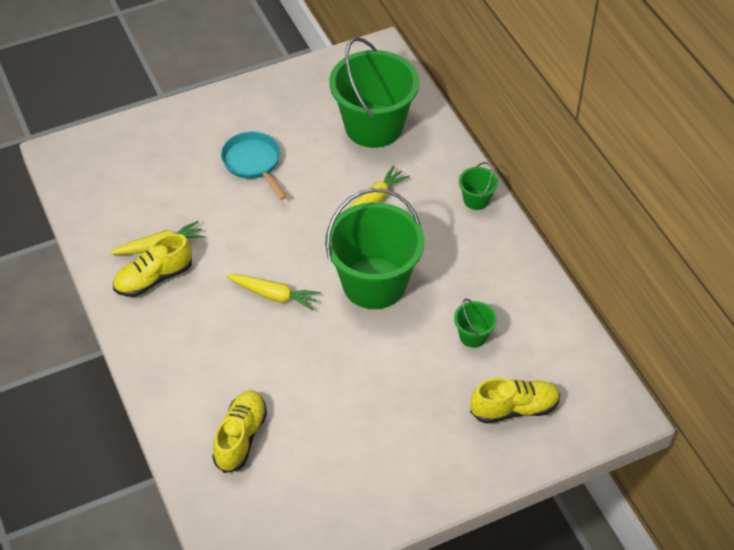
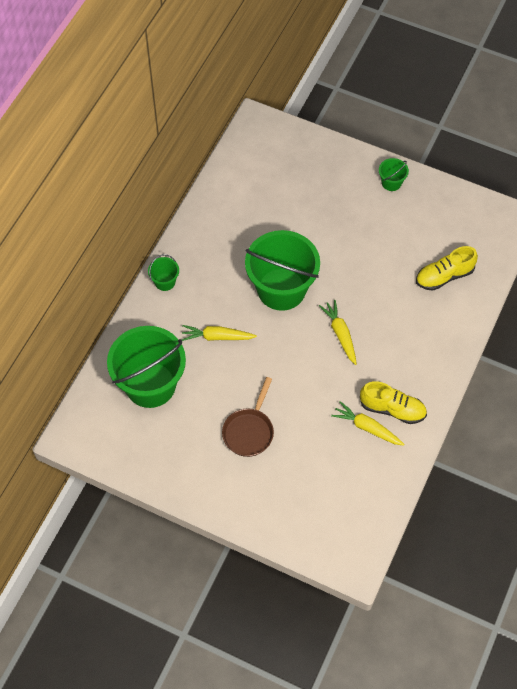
camera: 130 degrees left, 10 degrees up
(253, 163) = (249, 431): turquoise pan -> brown pan
(473, 336) = (271, 216): green bucket -> green bucket (391, 183)
(514, 409) = (301, 168): yellow shoe -> none

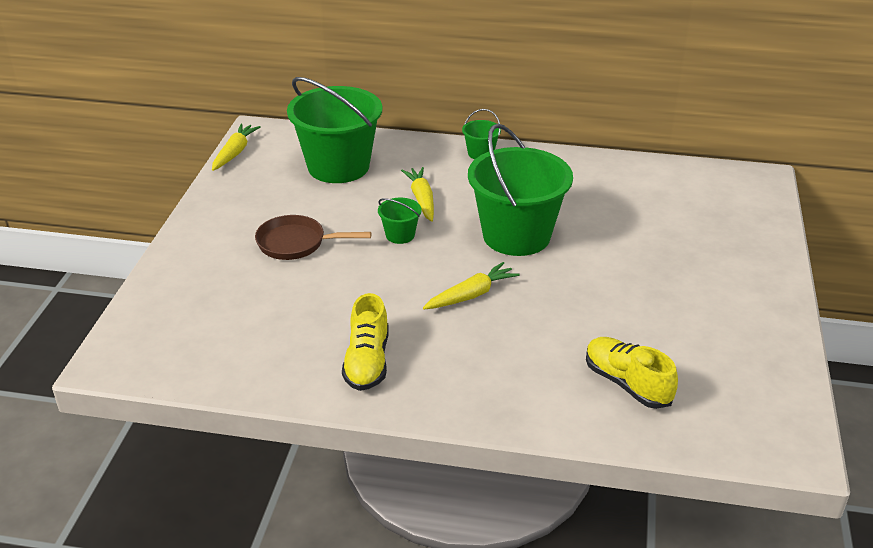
camera: 75 degrees right, 25 degrees down
(367, 428) = (329, 342): yellow carrot -> yellow carrot (234, 153)
(391, 183) = (759, 305): green bucket -> green bucket (400, 235)

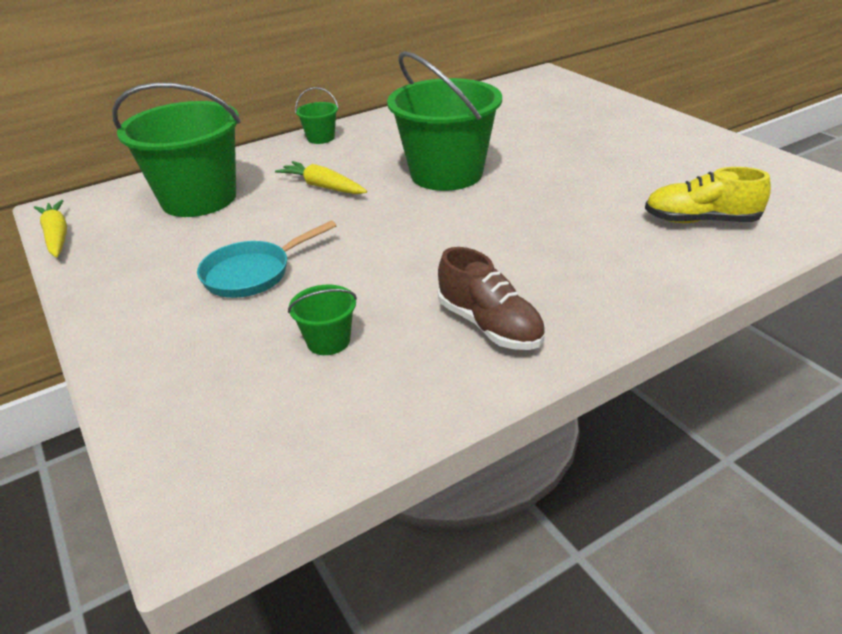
camera: 40 degrees left, 0 degrees up
(296, 243) = (252, 273): brown pan -> turquoise pan
(367, 362) = (490, 326): yellow shoe -> brown shoe
(400, 235) = (347, 218): green bucket -> green bucket (328, 341)
(471, 295) = (485, 228): yellow carrot -> none

